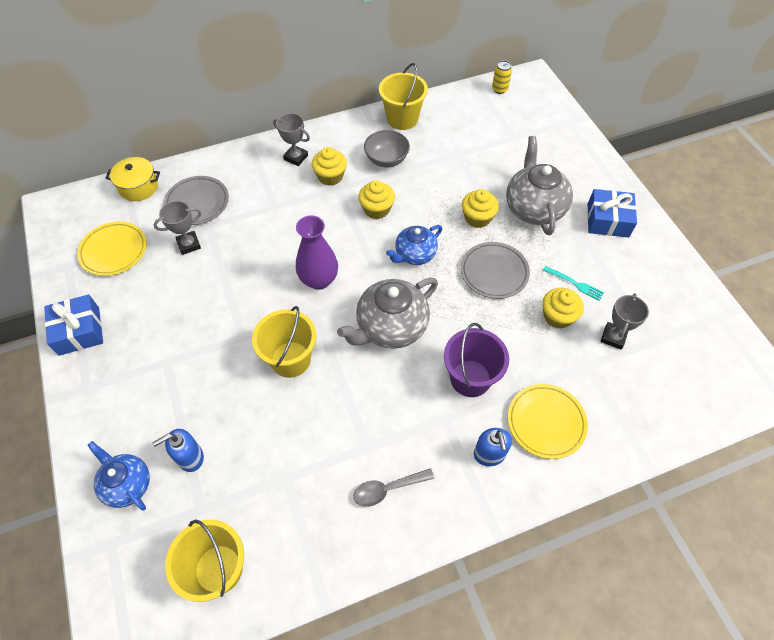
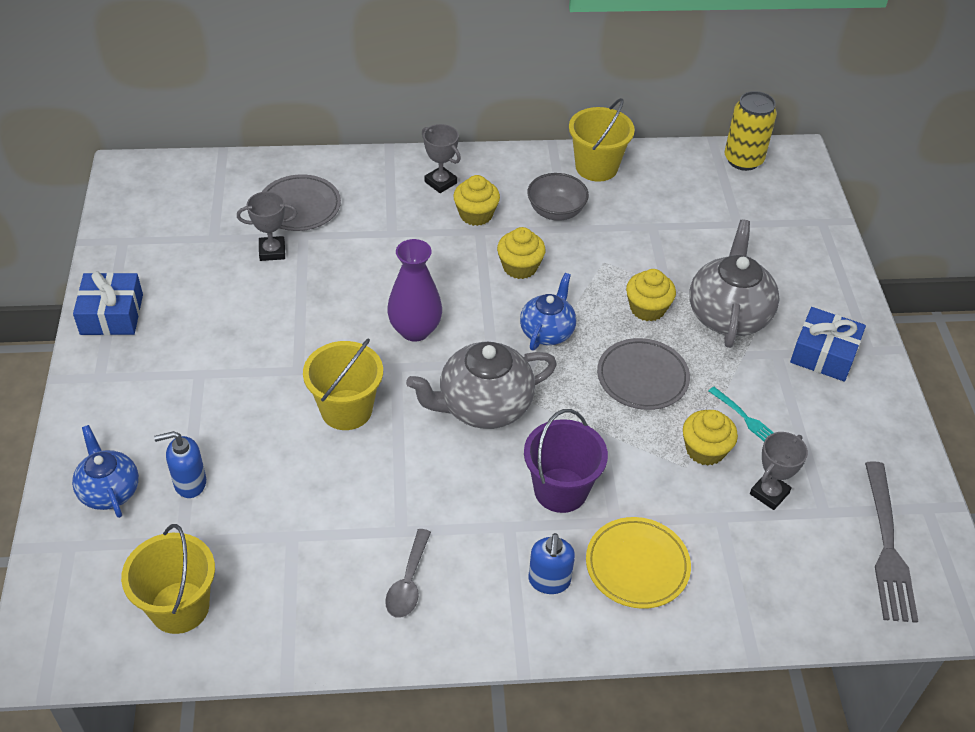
camera: 15 degrees right, 10 degrees down
(114, 251) = (181, 237): yellow plate -> none
(138, 187) = (236, 172): yellow pot -> none
(387, 489) = (408, 582): grey spoon -> grey spoon turned 75 degrees counterclockwise
(414, 255) = (547, 331): blue teapot -> blue teapot turned 135 degrees clockwise
(499, 89) = (743, 160): yellow can -> yellow can, size x1.79
(705, 354) = (887, 546): none -> grey fork

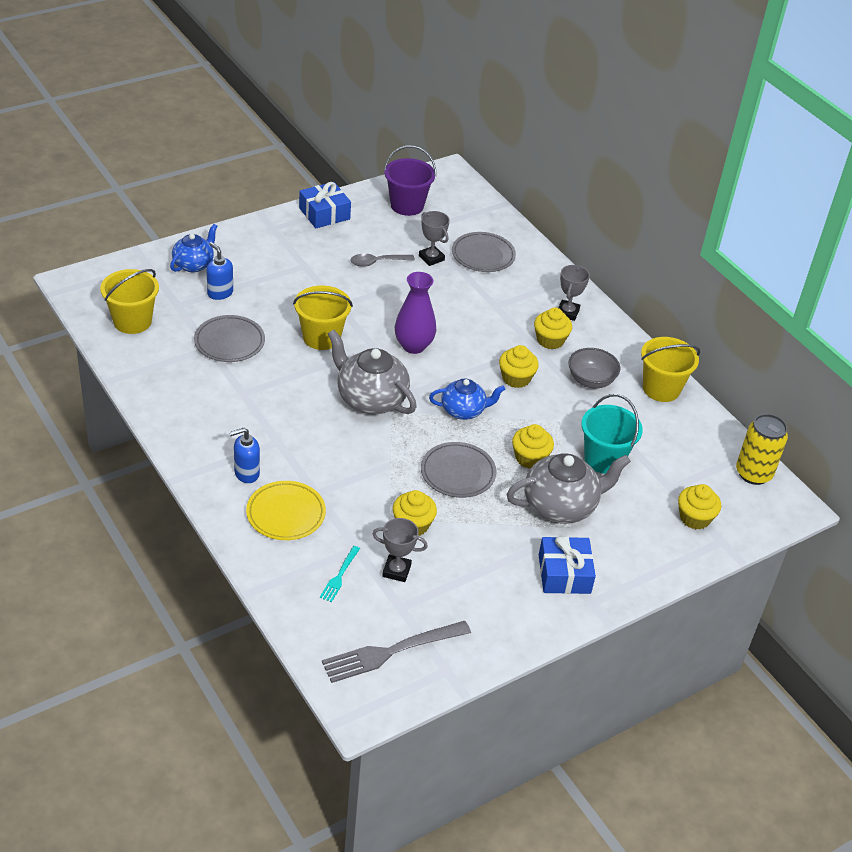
camera: 60 degrees right, 5 degrees down
(295, 509) = (229, 342): none -> grey plate
(408, 582) = (206, 409): grey spoon -> grey spoon (377, 262)
(560, 490) = (324, 458): purple bucket -> purple bucket (407, 205)
(676, 253) = (604, 459): none -> turquoise bucket
(745, 418) = (460, 540): turquoise fork -> turquoise fork (340, 576)
(785, 226) = (694, 518): none -> yellow cupcake

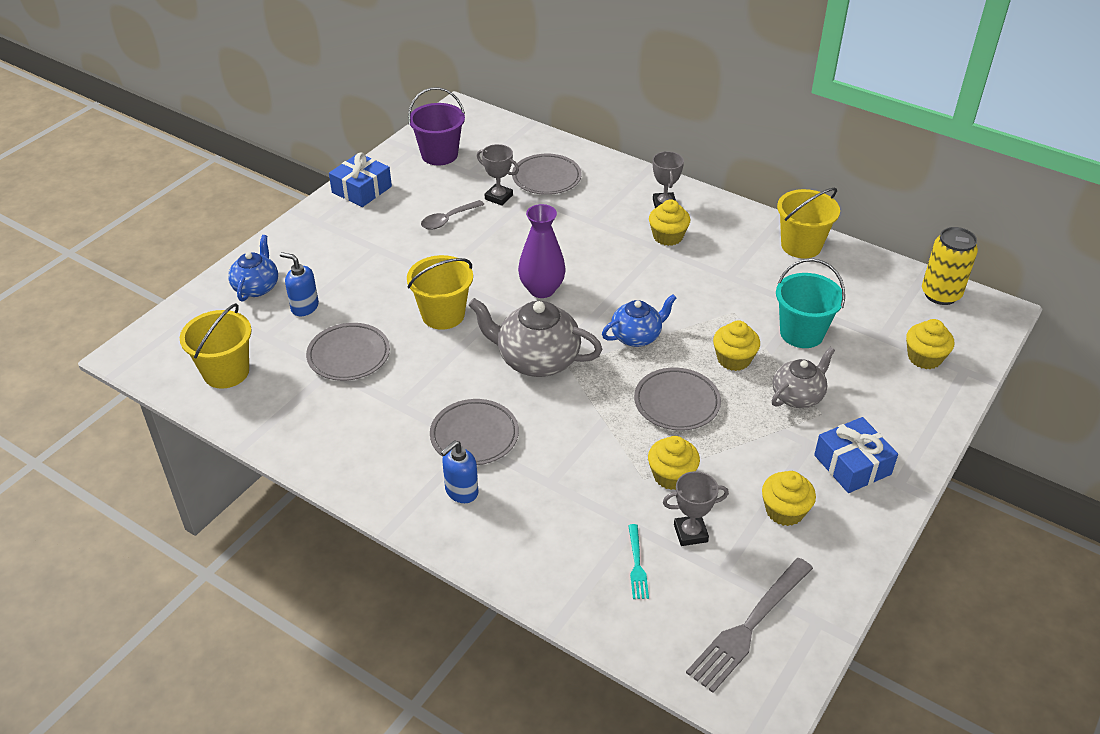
camera: 20 degrees left, 0 degrees up
(283, 437) = (474, 435): none -> grey plate
(286, 514) = (533, 519): yellow plate -> none
(516, 378) = (663, 285): yellow cupcake -> yellow cupcake (784, 511)
(561, 506) = (798, 396): grey teapot -> grey teapot, size x0.63
(591, 380) = (733, 261): grey bowl -> none

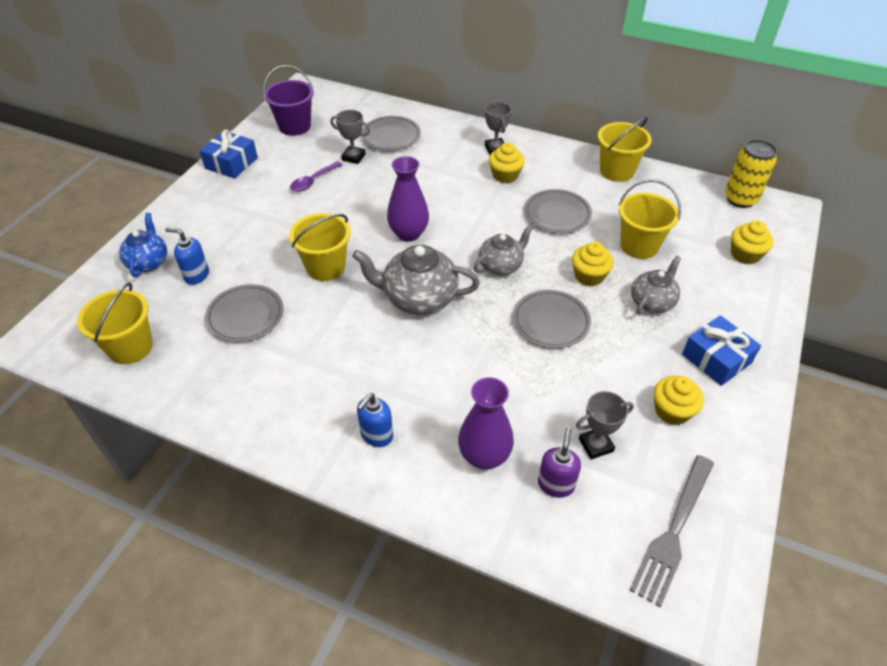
camera: 10 degrees left, 5 degrees up
(448, 219) = (313, 181): grey spoon -> purple spoon
(474, 435) = (377, 378): grey plate -> grey plate (557, 214)
(568, 527) = (484, 456): none -> purple vase
(637, 336) = (501, 266): blue teapot -> grey teapot
(637, 564) = (556, 484): turquoise fork -> purple soap dispenser
(671, 476) = (564, 391): yellow cupcake -> none
(801, 333) = (639, 246): turquoise bucket -> yellow bucket

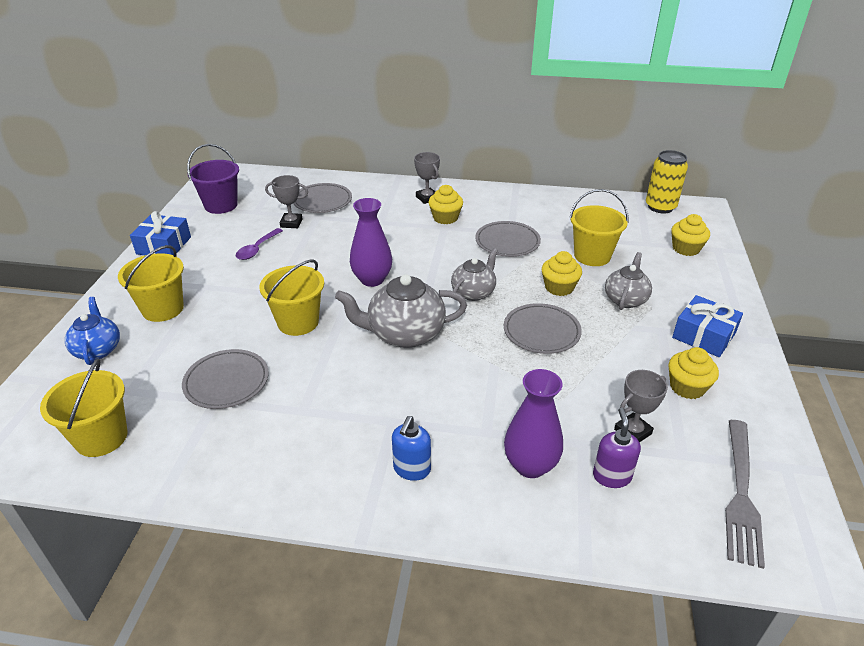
camera: 15 degrees left, 10 degrees down
(196, 275) = (158, 353): blue soap dispenser -> none
(616, 171) = (545, 200): yellow bucket -> yellow bucket (163, 309)

